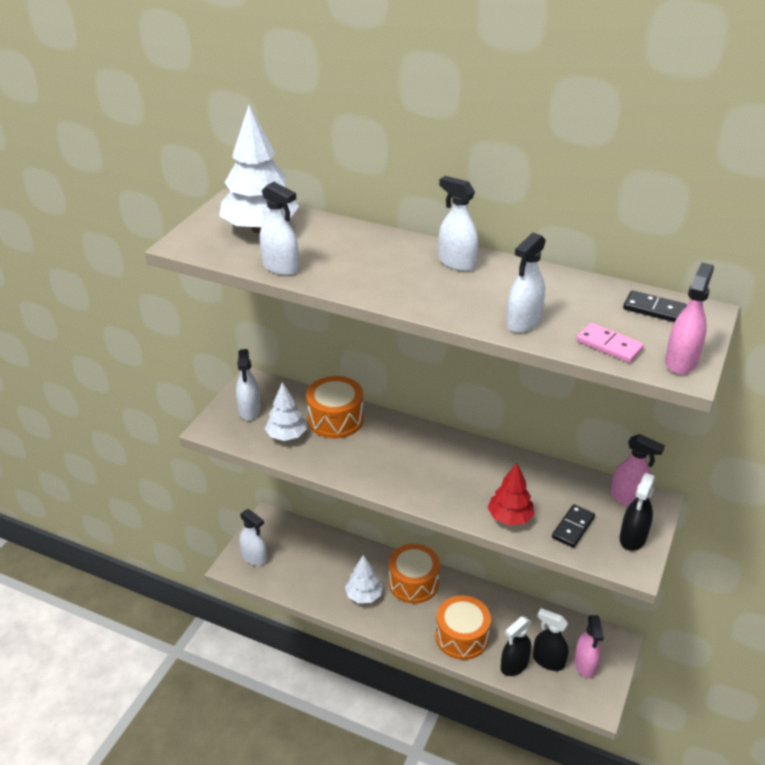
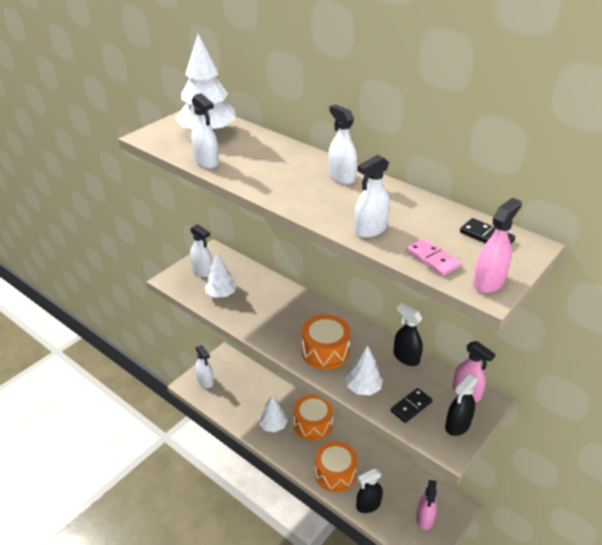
camera: 15 degrees right, 0 degrees up
(249, 410) = (202, 271): white spray bottle -> white spray bottle turned 60 degrees counterclockwise
(335, 419) = (261, 289): orange drum -> orange drum (325, 351)
(510, 517) = (363, 388): red tree -> white tree
(548, 661) = (396, 508): black spray bottle -> black spray bottle (406, 357)

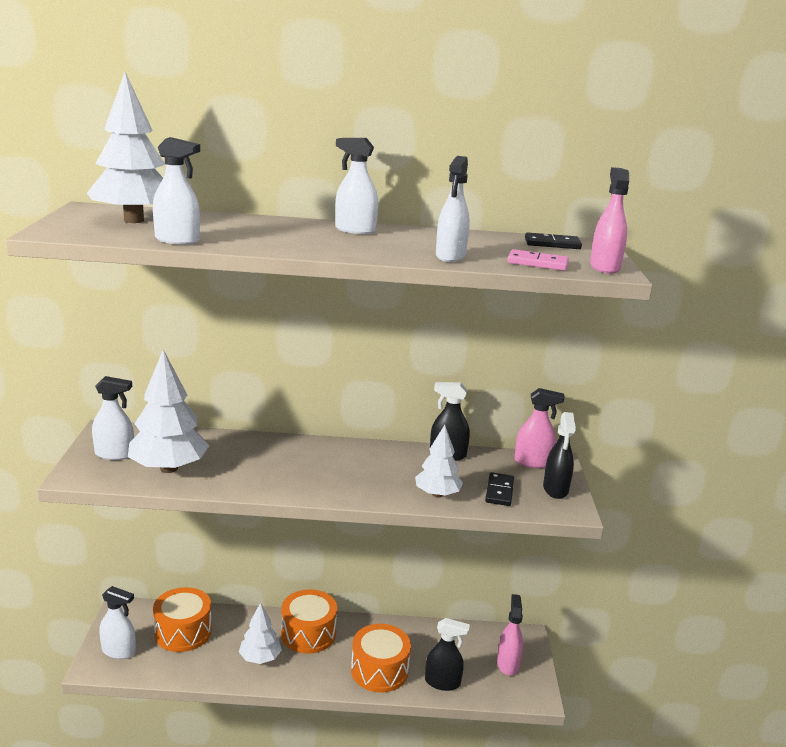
camera: 40 degrees left, 15 degrees down
(221, 294) = (168, 468): white tree -> white tree, size x1.65
(325, 351) = (360, 478): orange drum -> orange drum (183, 632)
(368, 505) = (442, 682): black spray bottle -> black spray bottle turned 105 degrees counterclockwise
(425, 518) = (508, 664): pink spray bottle -> pink spray bottle turned 150 degrees counterclockwise

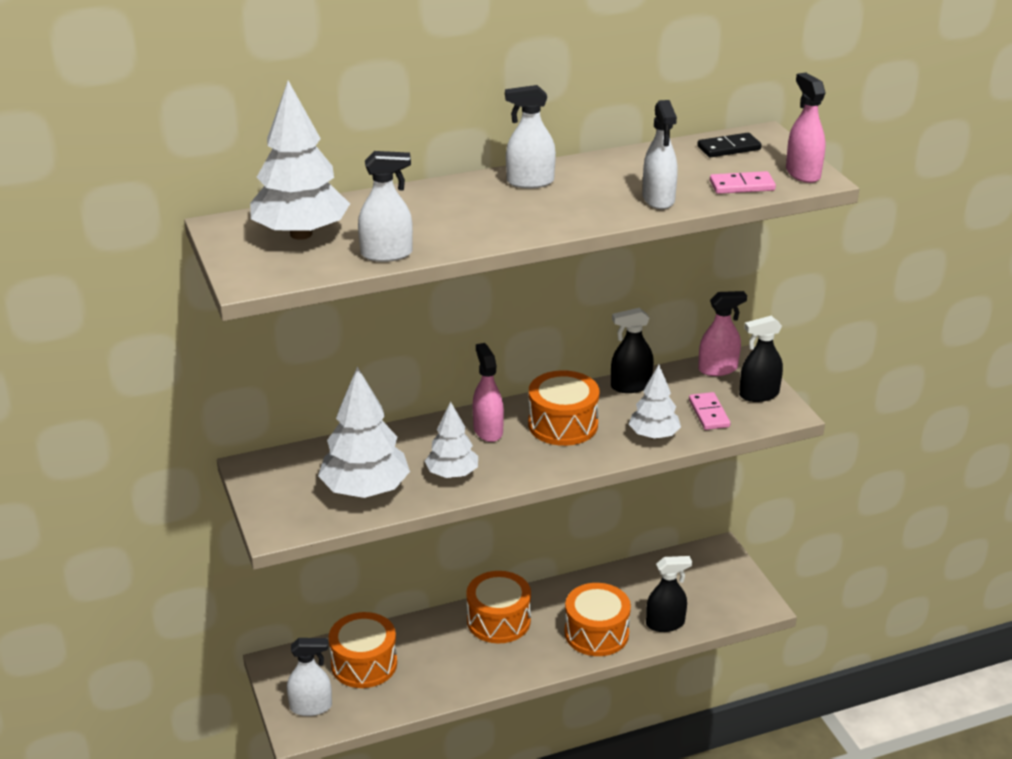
camera: 20 degrees left, 10 degrees up
(115, 454) = (291, 492): white spray bottle -> none
(260, 658) = (467, 662): white tree -> white tree (452, 474)
(367, 466) = (563, 424): none -> orange drum
(499, 491) = (708, 413): black domino -> pink domino
(508, 664) = (717, 584): pink spray bottle -> pink spray bottle (488, 430)
(555, 489) = (758, 394): black spray bottle -> black spray bottle turned 90 degrees clockwise

